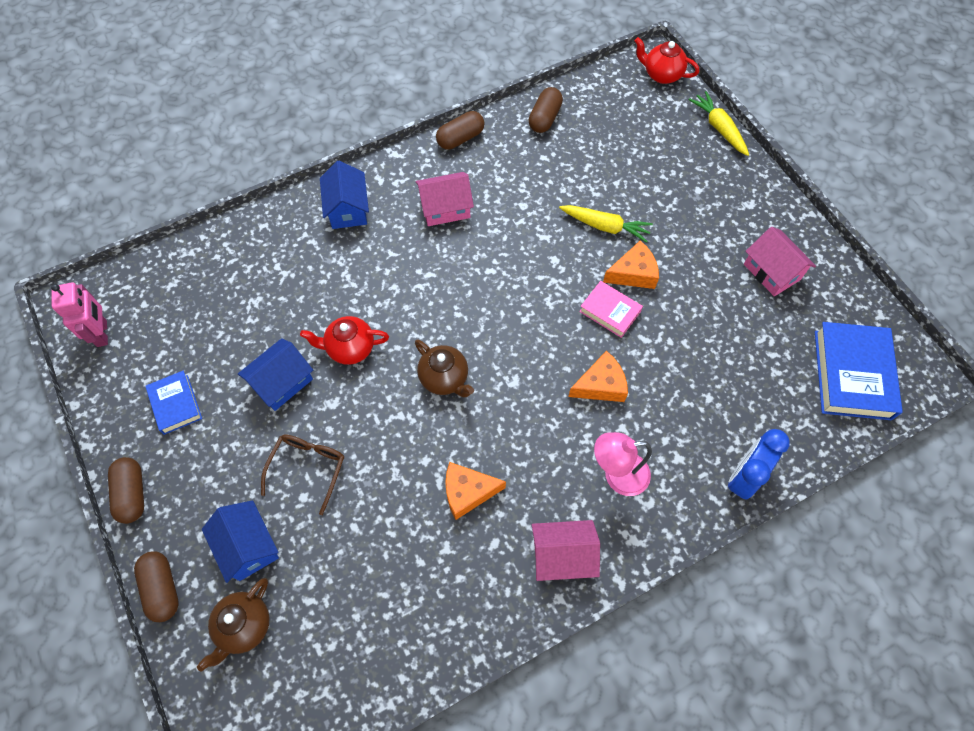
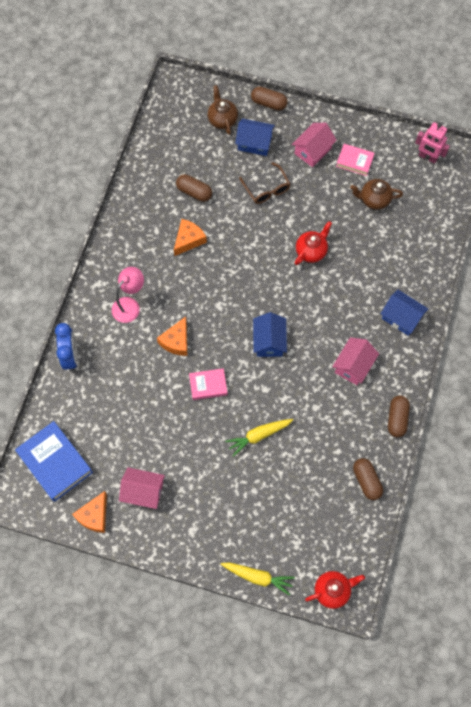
camera: 135 degrees right, 5 degrees up
(132, 494) = (324, 118): brown capsule -> brown capsule (194, 192)
(176, 404) = (354, 161): blue book -> pink book
(282, 382) = (322, 210): blue house -> blue house (269, 341)
(444, 378) = (252, 277): brown teapot -> brown teapot (374, 200)
(562, 555) = (123, 251): pink house -> pink house (312, 151)
(633, 273) = (216, 420): orange cheese -> orange cheese (94, 516)

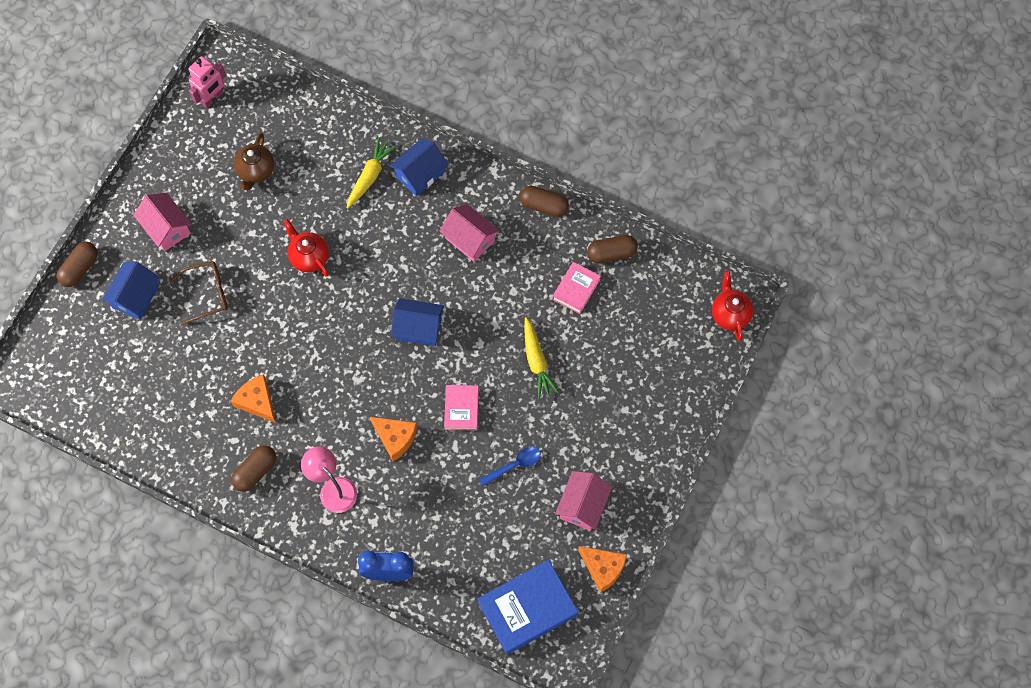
camera: 80 degrees left, 0 degrees up
(168, 433) = (514, 465): none -> blue spoon
(194, 192) = (189, 384): brown capsule -> brown capsule (255, 471)
(222, 120) = (88, 331): brown teapot -> none
(258, 577) = (703, 391): yellow carrot -> yellow carrot (370, 176)
(354, 161) = (195, 182): pink book -> pink book (576, 289)

